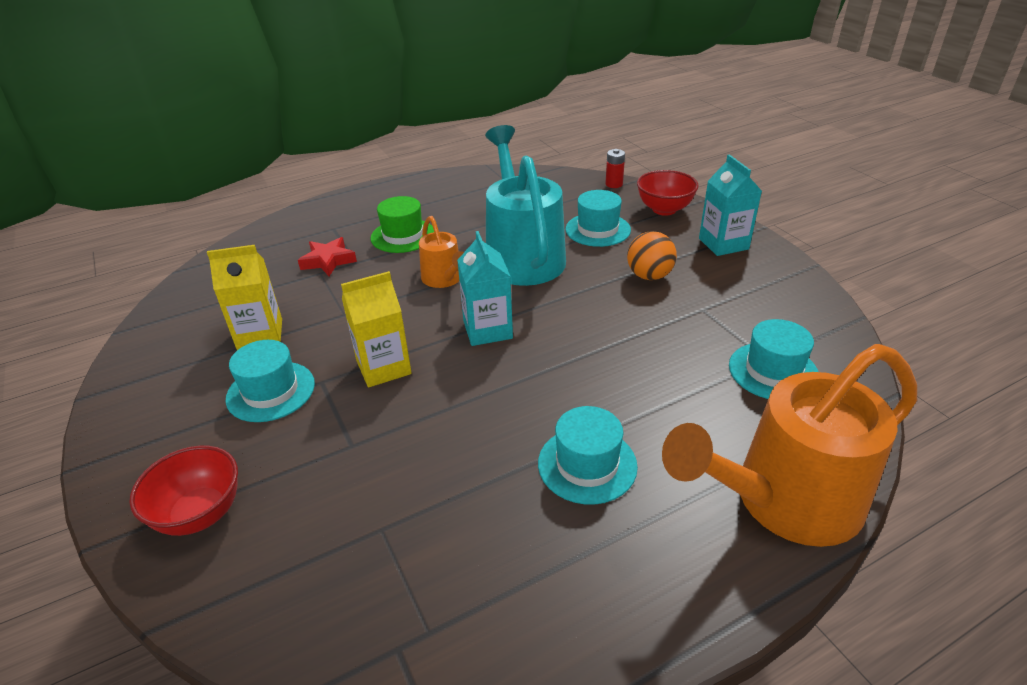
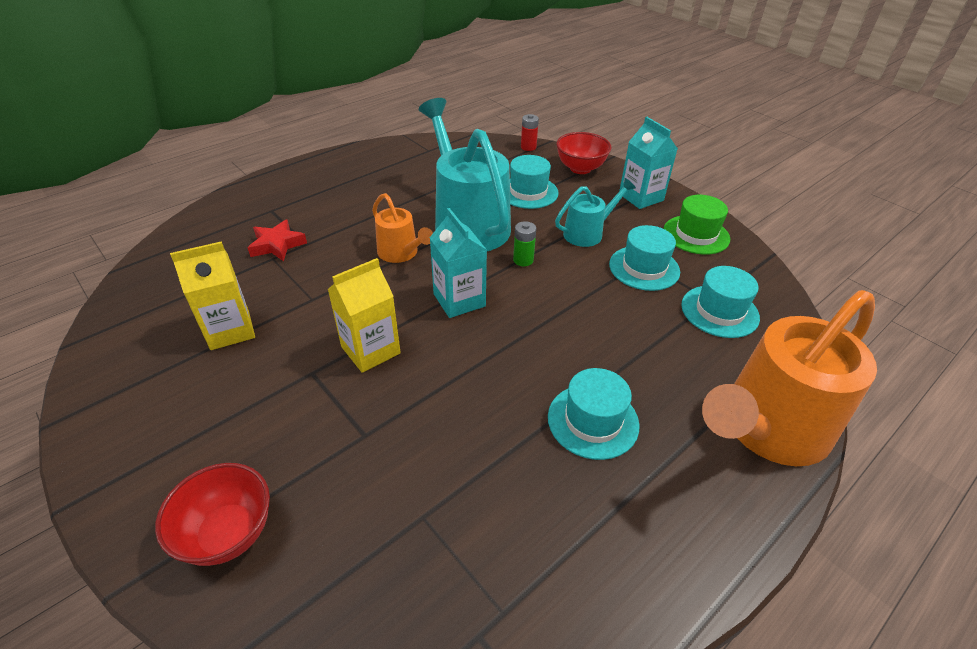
camera: 15 degrees left, 5 degrees up
(271, 391) = (262, 390): turquoise hat -> turquoise hat (644, 268)
(403, 236) = (345, 212): green hat -> green hat (696, 235)
(568, 297) = (523, 260): none -> green battery
(649, 276) = (588, 233): orange ball -> turquoise watering can

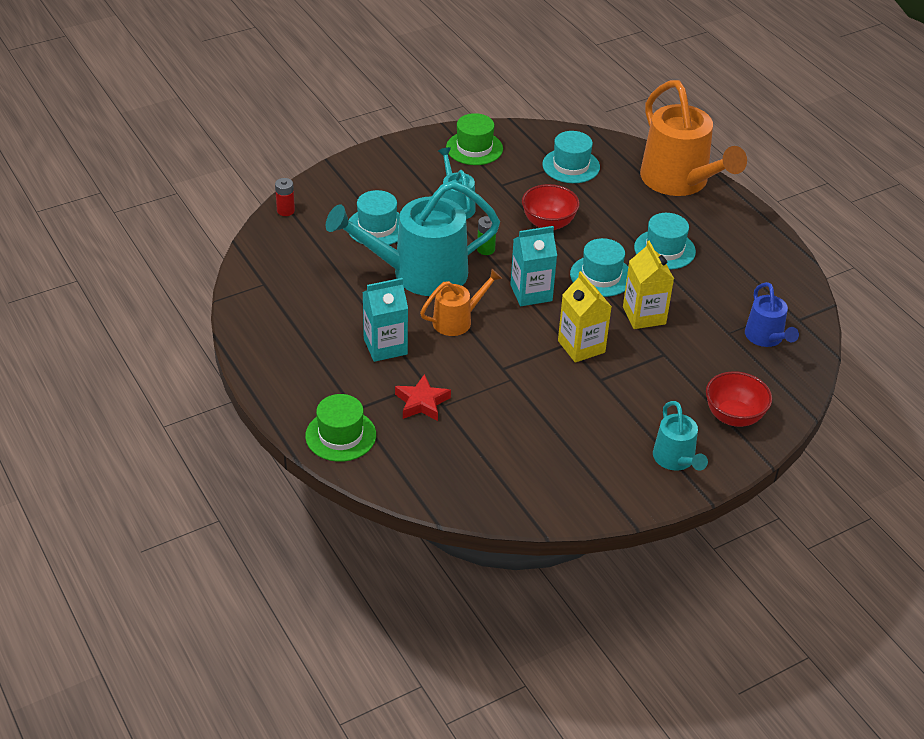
camera: 80 degrees left, 0 degrees up
(150, 463) = (676, 460): none -> turquoise watering can
(230, 330) = (543, 428): yellow carton -> yellow carton (644, 315)
(237, 207) = (340, 435): none -> green hat
(417, 577) = (766, 338): none -> blue watering can
(580, 168) = (343, 185): red bowl -> red bowl (548, 223)
(641, 197) = (408, 161): turquoise carton -> turquoise carton (385, 346)
(644, 268) = (512, 187): turquoise hat -> turquoise hat (601, 276)

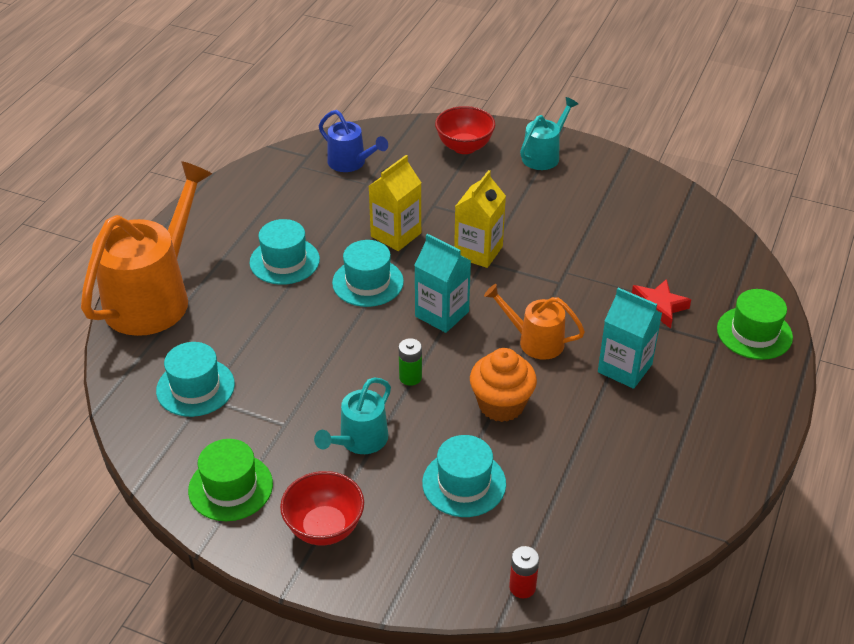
camera: 125 degrees left, 0 degrees up
(418, 274) = (501, 405): turquoise watering can -> orange cupcake
(548, 223) = (320, 354): red bowl -> red bowl (324, 528)
(766, 338) = (351, 163): blue watering can -> blue watering can turned 90 degrees clockwise

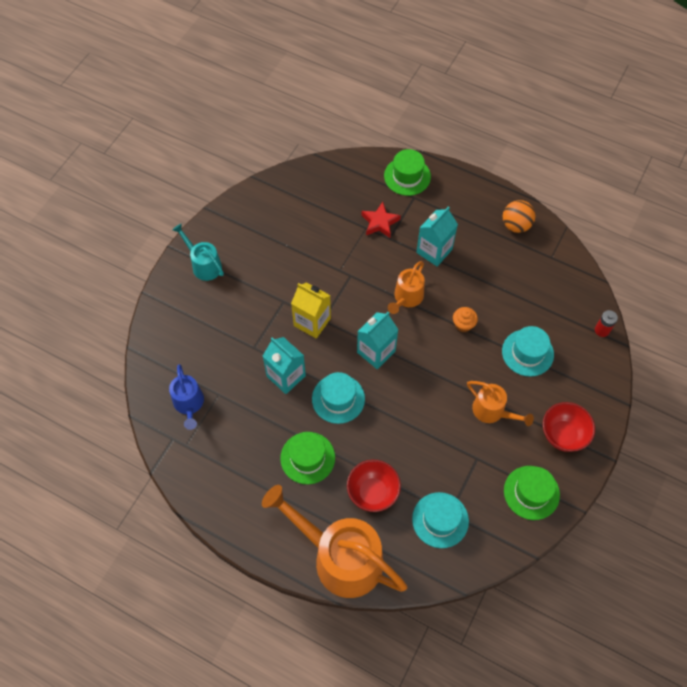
camera: 85 degrees left, 20 degrees up
(284, 261) = (307, 458): turquoise hat -> green hat
(351, 163) = (189, 404): blue watering can -> blue watering can turned 120 degrees clockwise
(359, 441) = (492, 411): turquoise watering can -> orange watering can
(396, 235) = (286, 376): yellow carton -> turquoise carton
(410, 377) = (436, 376): green battery -> none
(464, 147) = (182, 318): red bowl -> red bowl (373, 492)
(501, 405) = (463, 324): orange cupcake -> orange cupcake, size x0.58
(705, 468) = (516, 225): none -> orange ball

